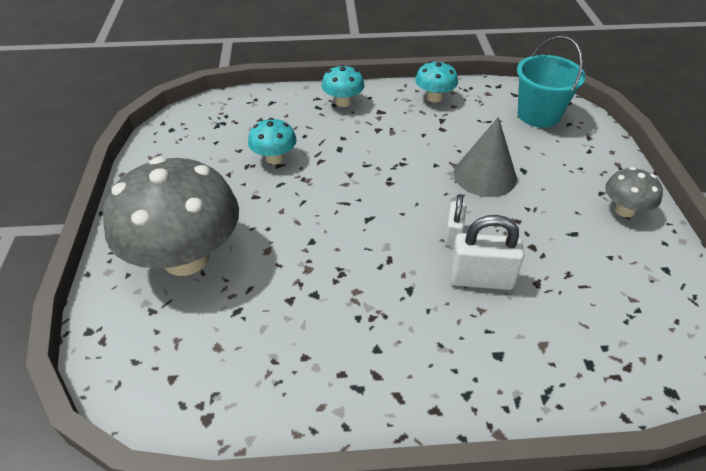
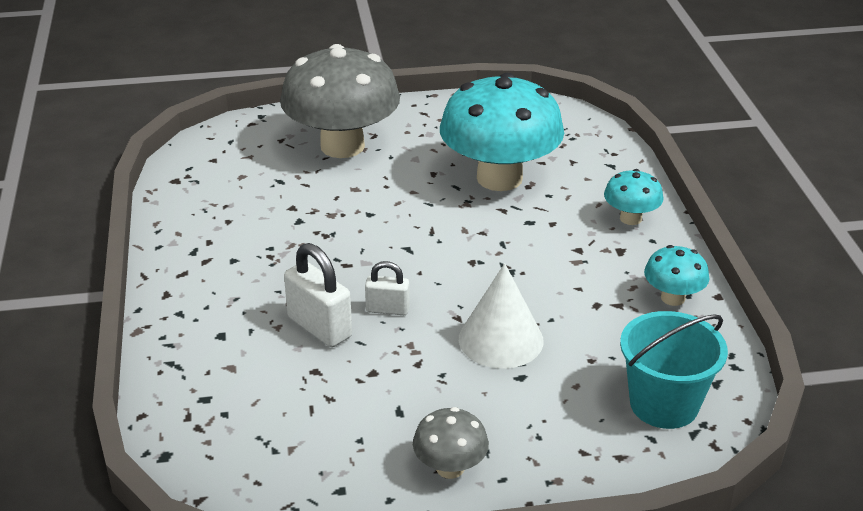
camera: 85 degrees right, 10 degrees down
(274, 158) = (499, 178): turquoise mushroom -> turquoise mushroom, size x2.18
(480, 279) = (319, 327): white padlock -> white padlock turned 45 degrees counterclockwise
(485, 175) = (501, 339): grey cone -> white cone

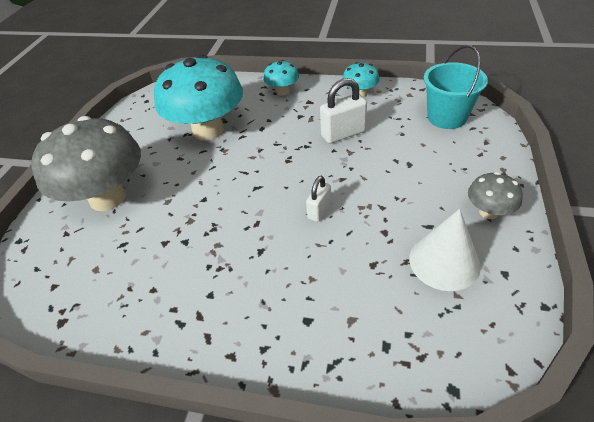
camera: 65 degrees left, 10 degrees up
(319, 327) = (324, 252): white padlock -> white padlock (343, 134)
(501, 339) = (372, 164): white cone -> white cone (444, 261)

